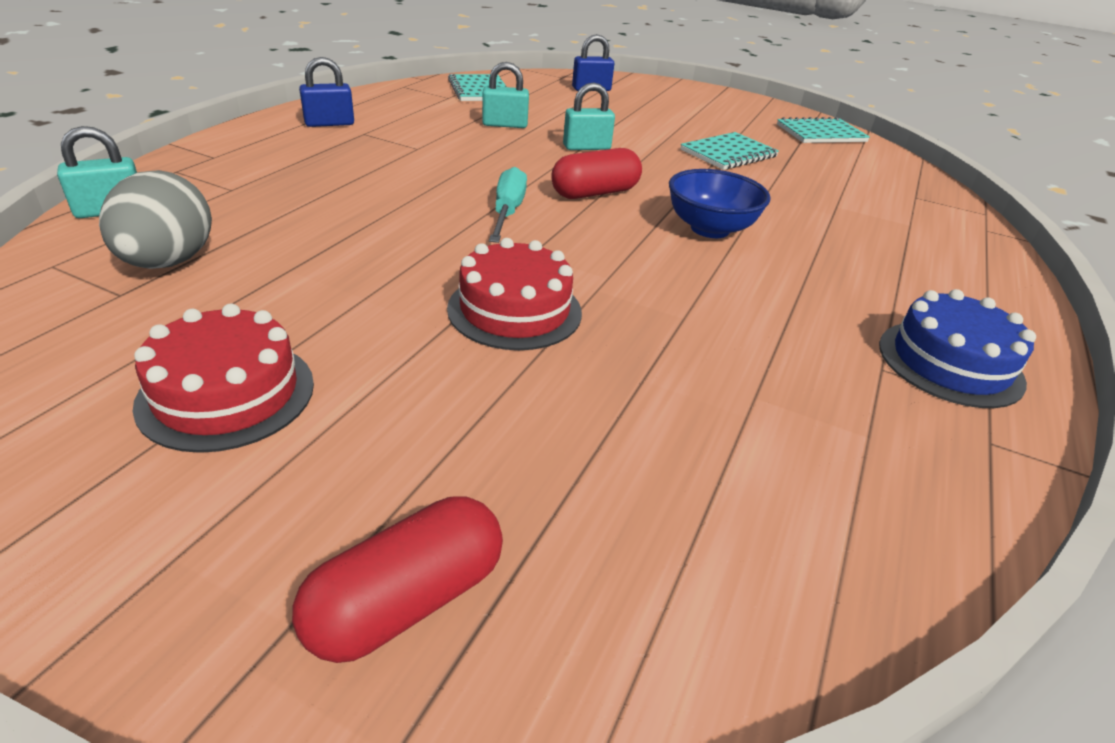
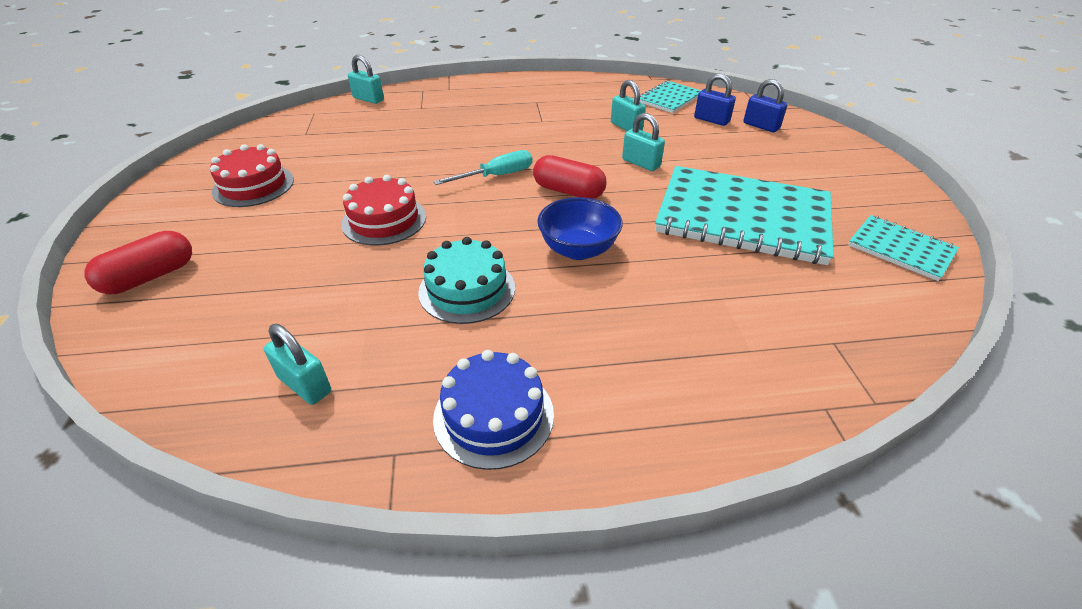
camera: 60 degrees right, 5 degrees up
(168, 262) = (339, 129): grey egg -> none
(329, 123) = (533, 90): blue padlock -> blue padlock (711, 120)
(407, 601) = (150, 277): red capsule -> red capsule turned 60 degrees counterclockwise
(728, 153) = (742, 217): turquoise notebook -> turquoise notebook, size x2.01
(729, 307) = (467, 290): none -> turquoise cake
(844, 476) = (305, 384): none -> turquoise padlock

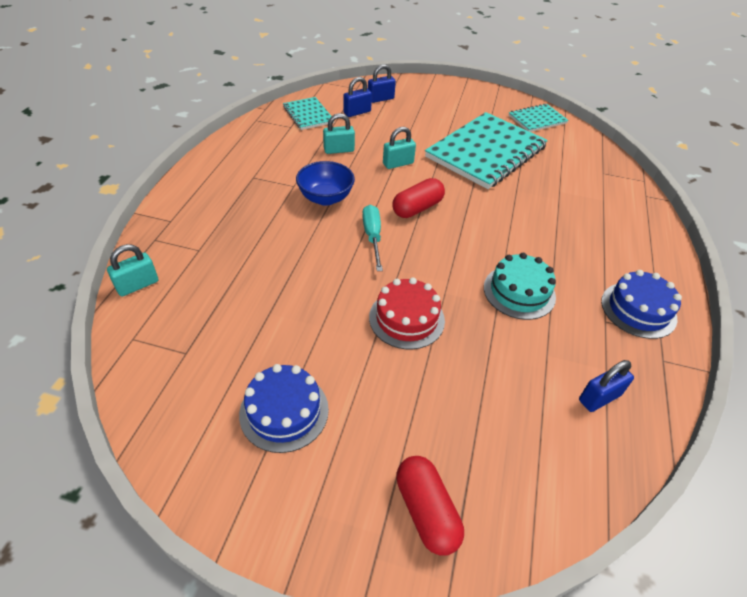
camera: 70 degrees left, 5 degrees up
(253, 186) = (284, 411): red cake -> blue cake
(305, 384) = (599, 397): turquoise padlock -> blue padlock
(578, 249) = (492, 228): blue bowl -> blue bowl (325, 198)

